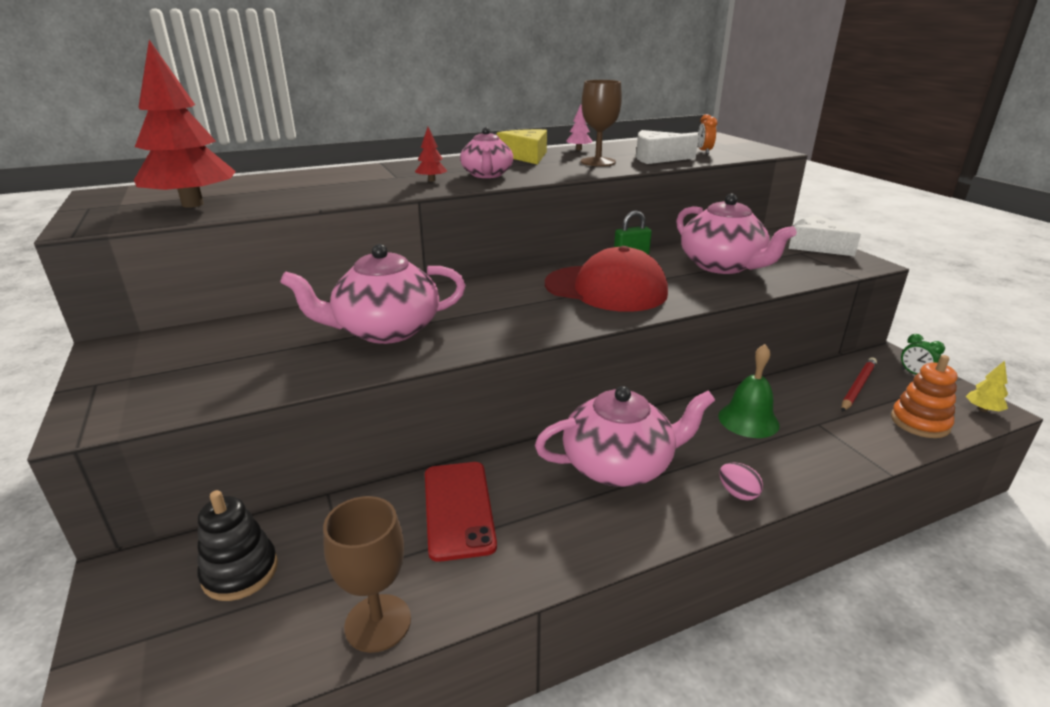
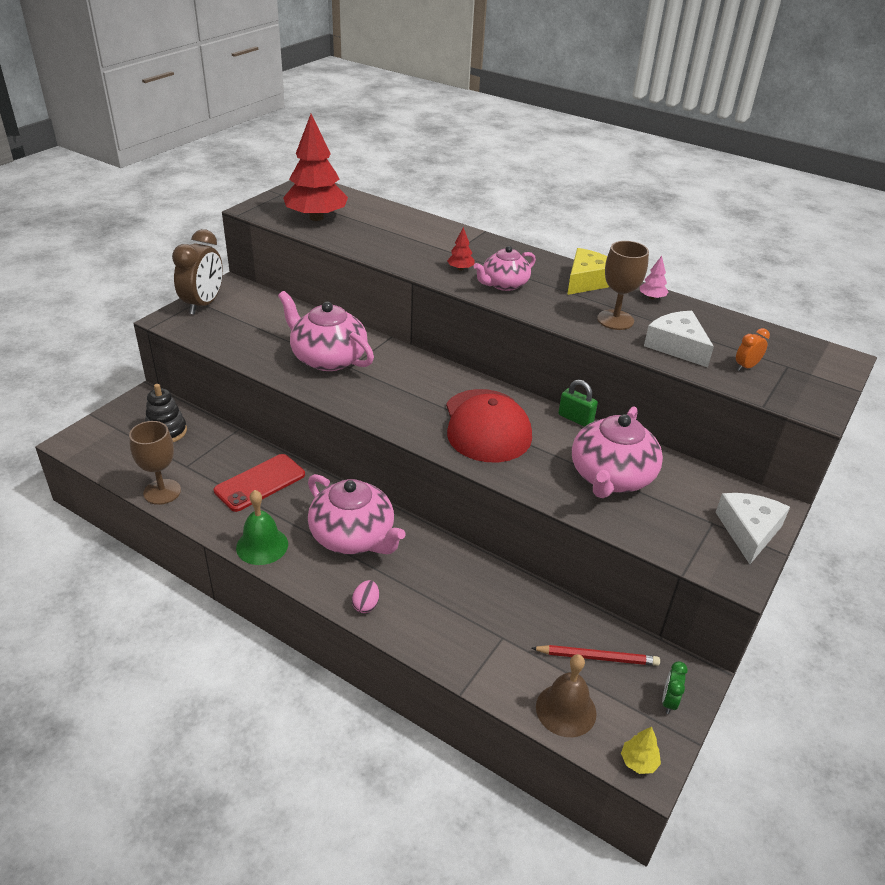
camera: 55 degrees right, 10 degrees up
(113, 380) = (203, 304): none -> brown clock
(748, 420) = (470, 592): green bell -> green bell (262, 545)
(919, 422) = (566, 710): orange stacking toy -> brown bell

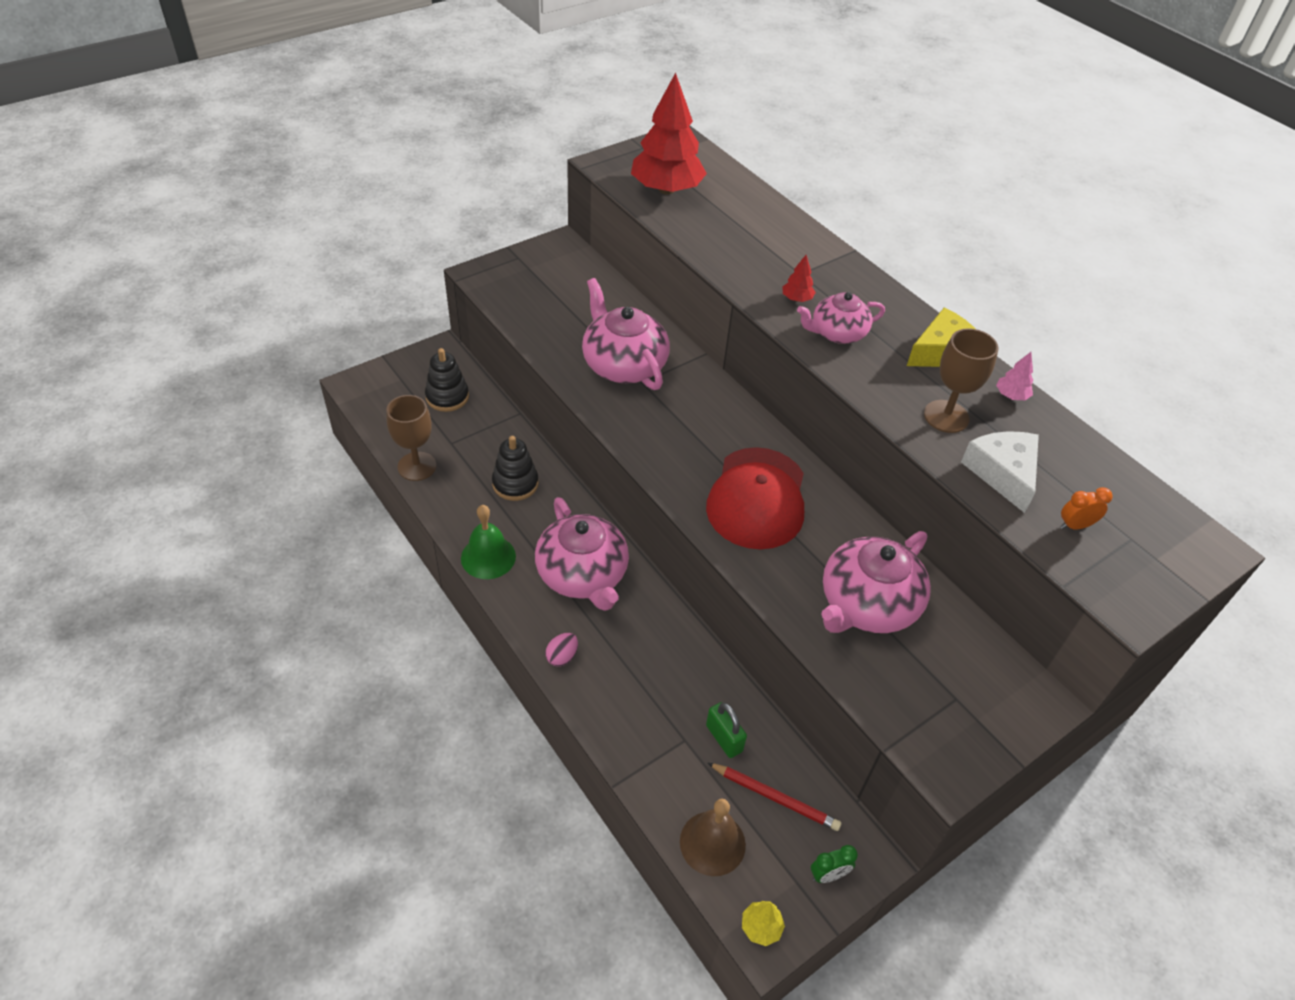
camera: 20 degrees right, 10 degrees up
(203, 304) = (523, 262): brown clock -> none
(260, 483) = (515, 483): red phone -> black stacking toy
(575, 419) = (864, 518): green padlock -> green padlock (724, 738)
(669, 701) = (828, 875): green clock -> green clock turned 150 degrees counterclockwise
(748, 531) = (994, 723): white cheese -> none

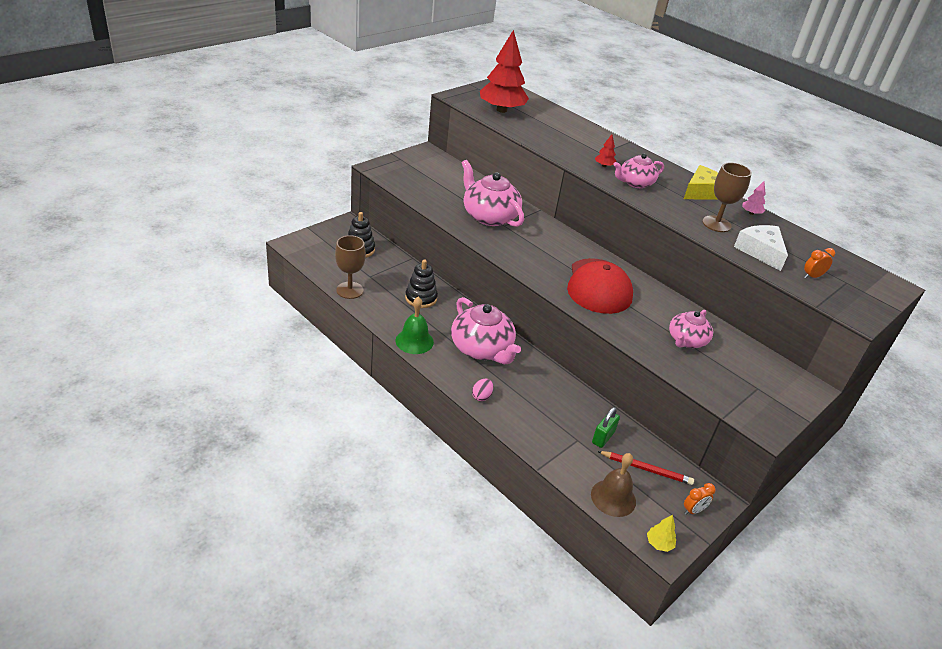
camera: 10 degrees left, 10 degrees down
(724, 738) = (603, 437): green padlock -> green padlock turned 75 degrees clockwise
(828, 875) = (693, 510): green clock -> orange clock
(867, 604) = (686, 340): pink teapot -> pink teapot, size x0.62

